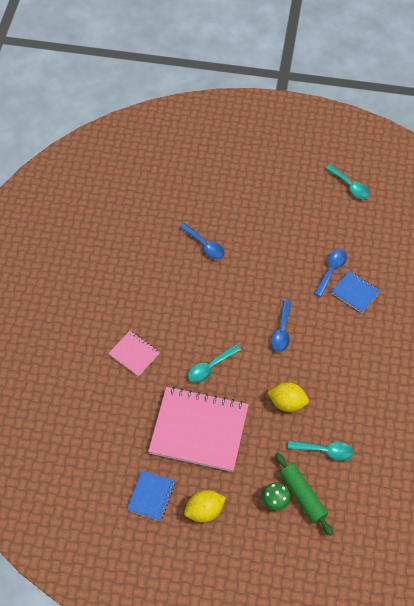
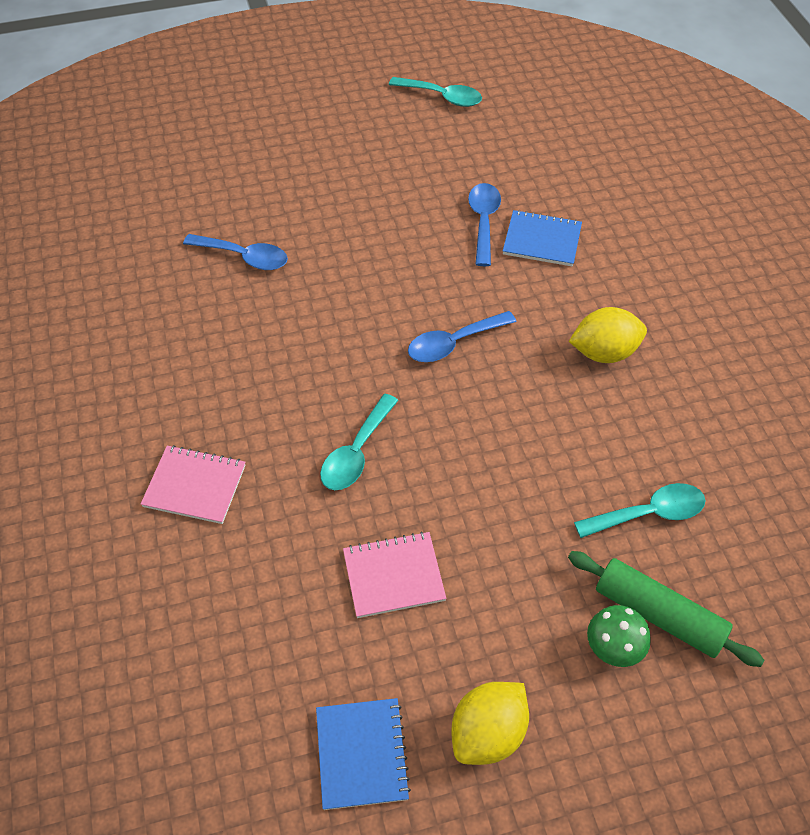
camera: 25 degrees left, 5 degrees down
(199, 430) = (393, 576): pink notebook -> pink notebook, size x0.48
(281, 331) = (454, 343): blue spoon -> blue spoon turned 75 degrees clockwise
(287, 403) = (532, 457): yellow lemon -> yellow lemon (604, 352)

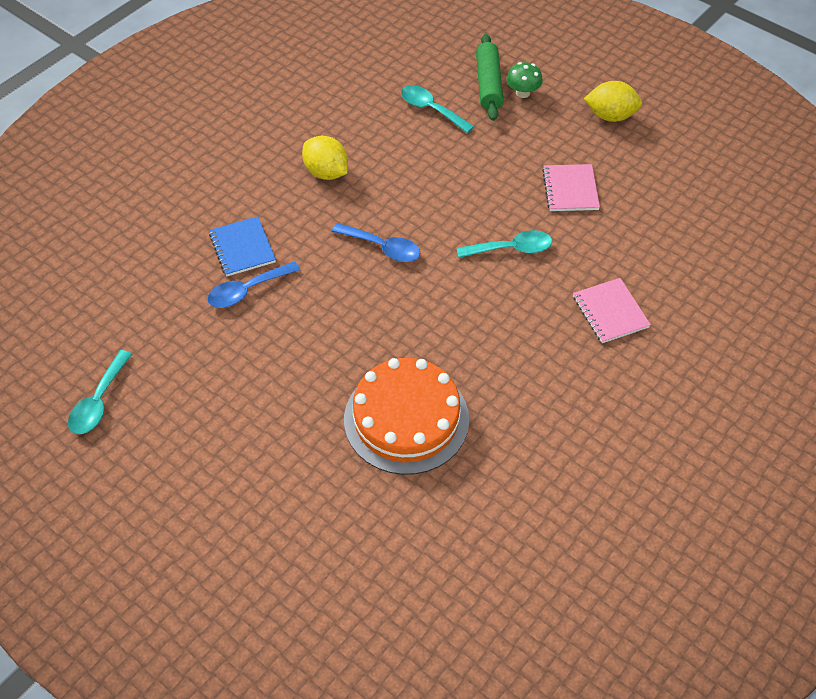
camera: 125 degrees left, 0 degrees up
(244, 257) = (406, 419): blue spoon -> orange cake
(361, 754) = (668, 153): blue notebook -> none
(393, 576) = (570, 189): pink notebook -> pink notebook turned 45 degrees clockwise
(442, 97) = (99, 401): turquoise spoon -> turquoise spoon turned 150 degrees counterclockwise

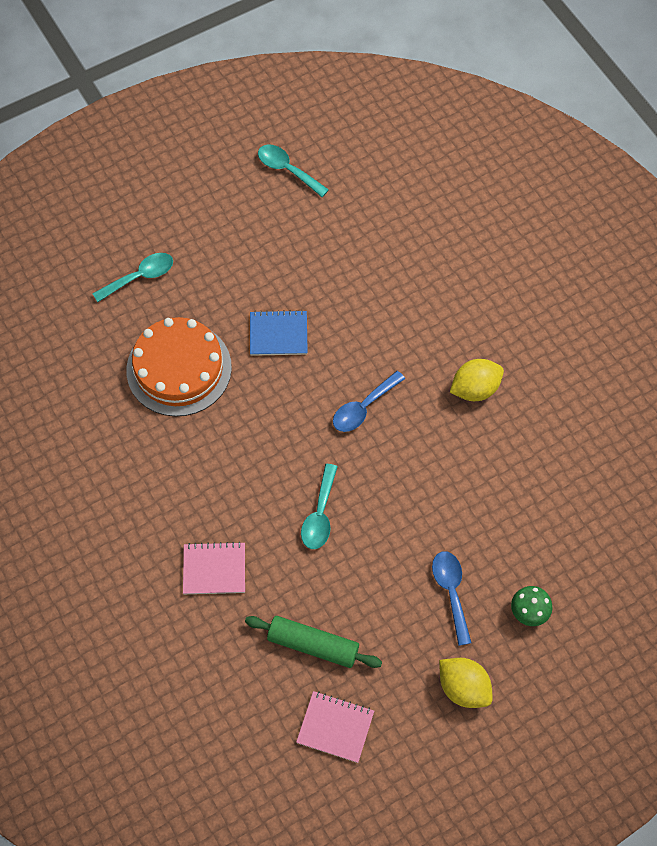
camera: 110 degrees right, 10 degrees up
(242, 248) = (406, 298): blue notebook -> blue notebook (278, 334)
(248, 290) = (356, 291): blue spoon -> blue spoon (451, 592)
(431, 109) = (532, 511): turquoise spoon -> turquoise spoon (139, 277)
(488, 84) = (553, 581): green rolling pin -> green rolling pin (313, 645)
(570, 189) = (373, 600): pink notebook -> pink notebook (335, 727)
(610, 116) = (463, 688): yellow lemon -> yellow lemon turned 75 degrees counterclockwise

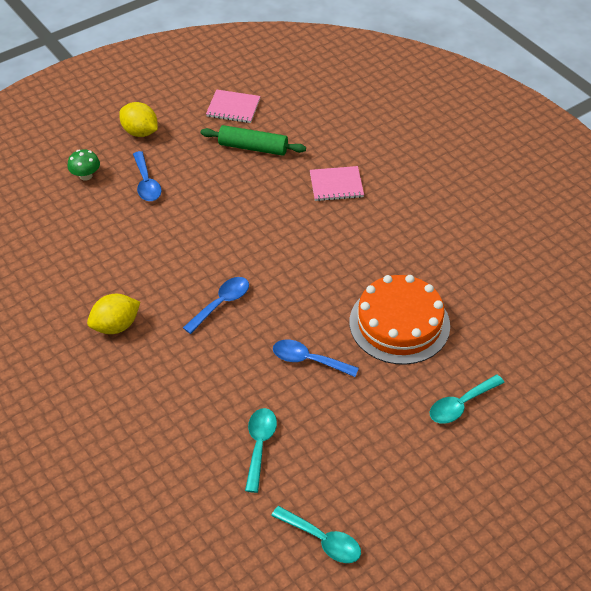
camera: 175 degrees right, 15 degrees down
(278, 334) = (308, 360): blue notebook -> blue spoon
(320, 514) = (255, 224): turquoise spoon -> turquoise spoon (259, 446)

